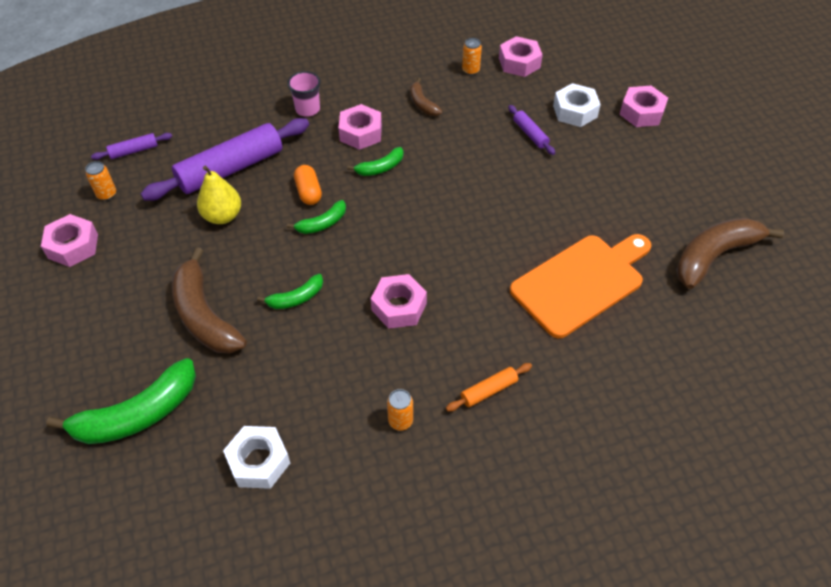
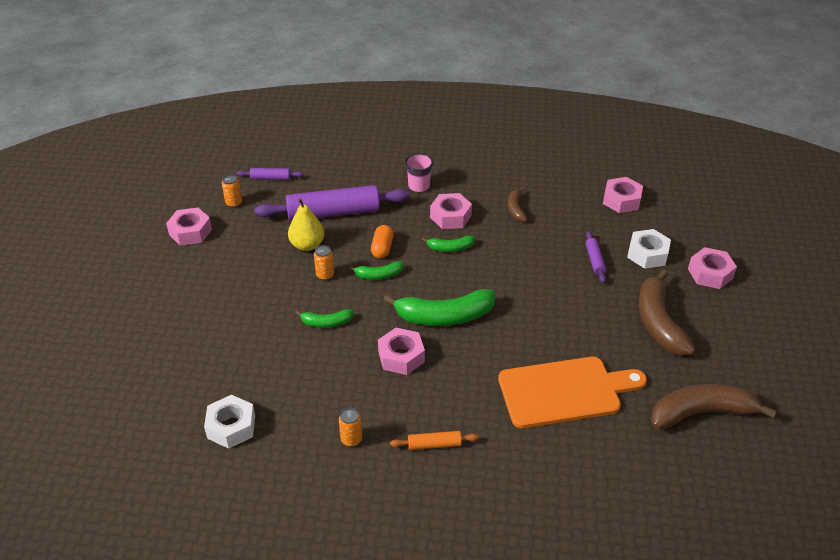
camera: 25 degrees right, 10 degrees down
(137, 414) = (167, 362): green banana -> green banana (444, 316)
(204, 315) = (253, 311): brown banana -> brown banana (658, 322)
(470, 70) = (574, 194): orange can -> orange can (325, 275)

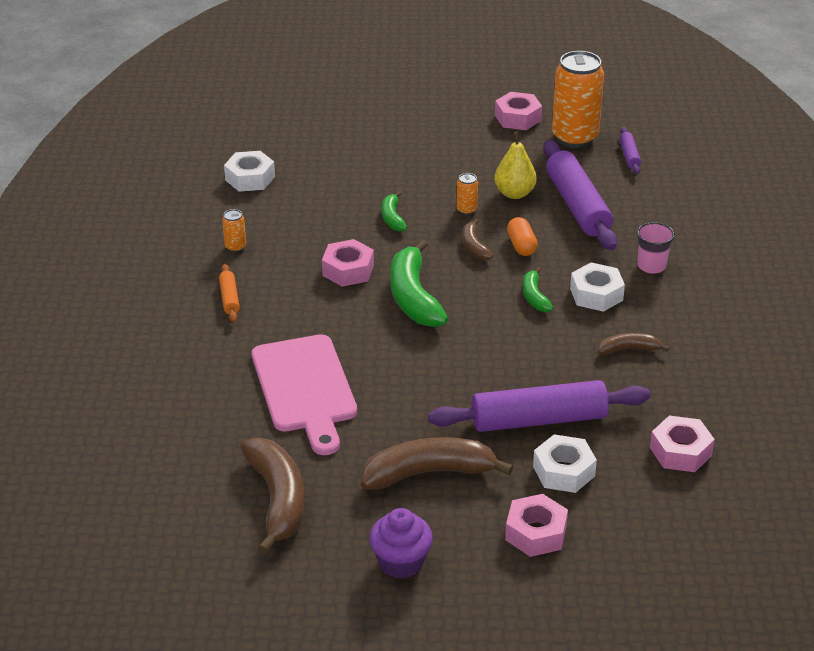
camera: 85 degrees right, 5 degrees down
(234, 203) = (574, 137): orange can -> orange can, size x2.39
(379, 275) = (474, 246): green banana -> brown banana
(382, 248) = (521, 246): orange capsule -> orange capsule turned 75 degrees clockwise
(450, 216) = (596, 294): pink nut -> white nut
(564, 391) = (305, 388): orange cutting board -> pink cutting board
(594, 260) = (538, 420): purple rolling pin -> purple rolling pin, size x2.22
(753, 343) = (401, 562): none -> purple cupcake

